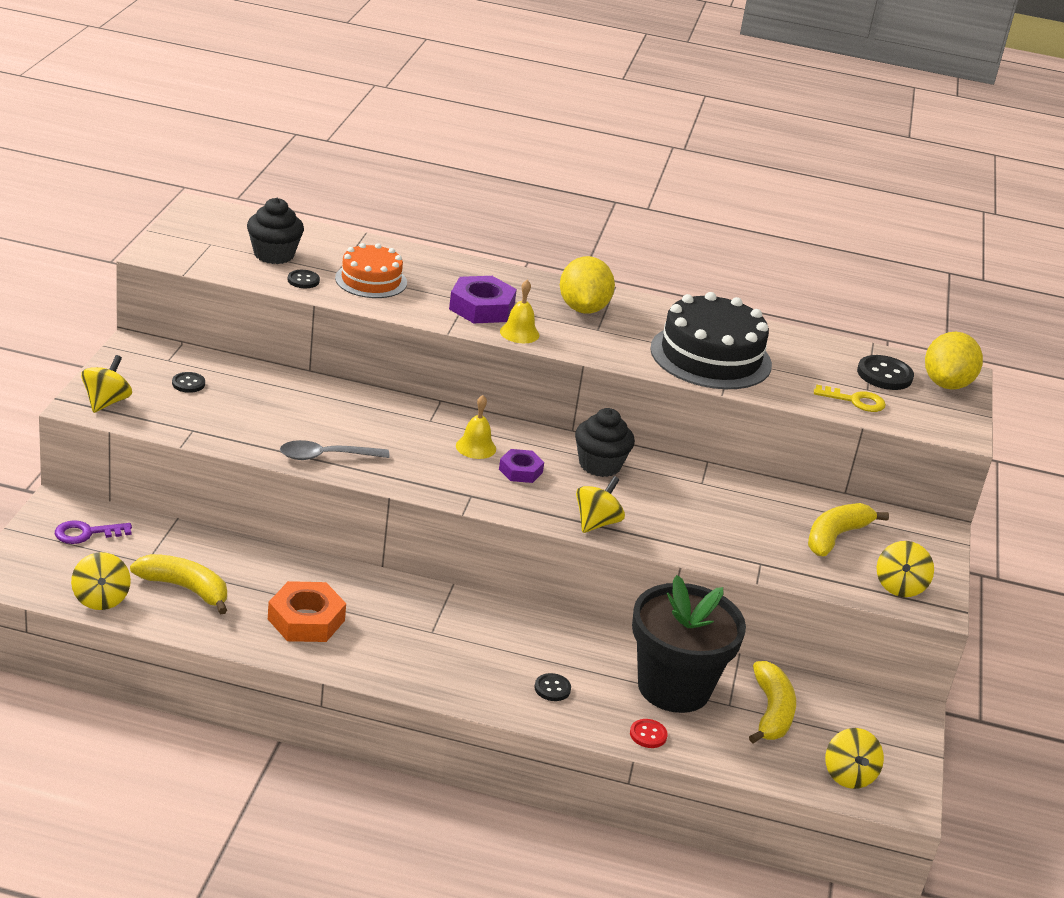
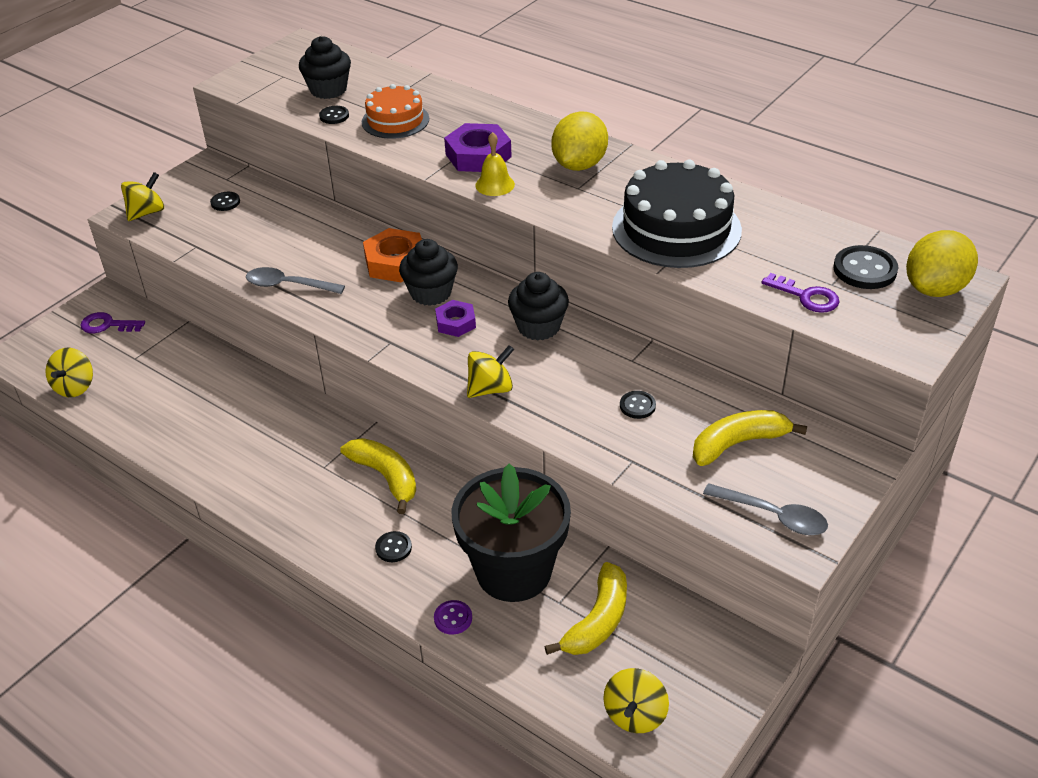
camera: 30 degrees right, 10 degrees up
(185, 588) = (146, 388): yellow banana -> yellow banana (386, 477)
(306, 620) = (223, 435): orange nut -> orange nut (395, 262)
(476, 447) = (431, 293): yellow bell -> black cupcake
(648, 735) = (453, 618): red button -> purple button
(734, 519) = (637, 406): none -> black button
(855, 401) = (806, 297): yellow key -> purple key
(899, 587) = (773, 516): yellow spinning top -> grey spoon

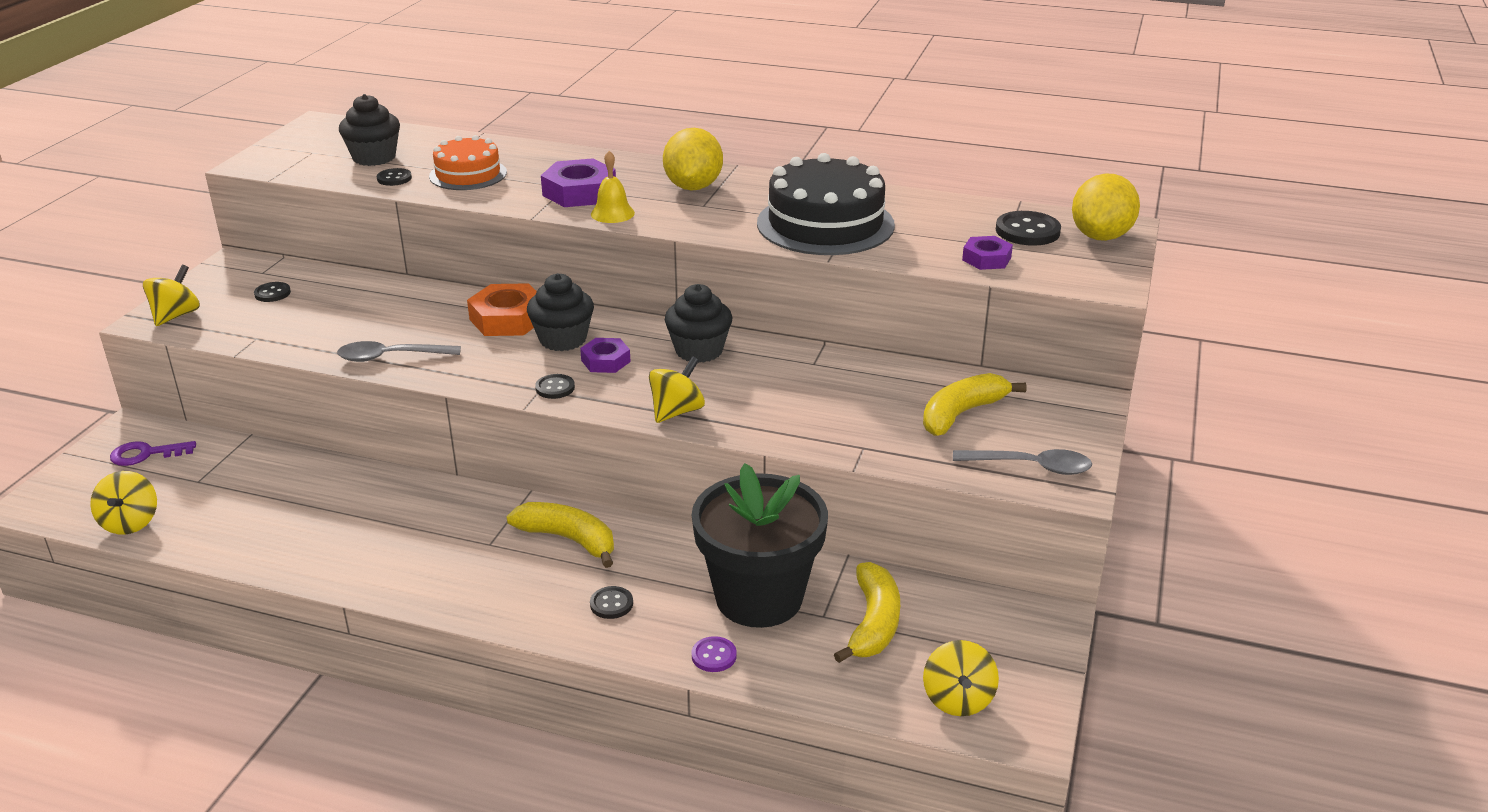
camera: 20 degrees left, 10 degrees down
(637, 406) = (842, 400): black button -> black button (555, 388)
(806, 297) = (986, 259): purple key -> purple nut

